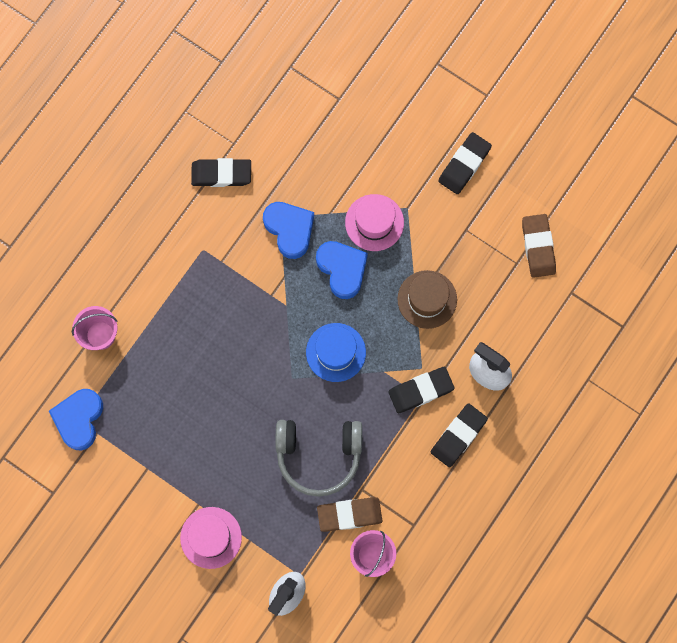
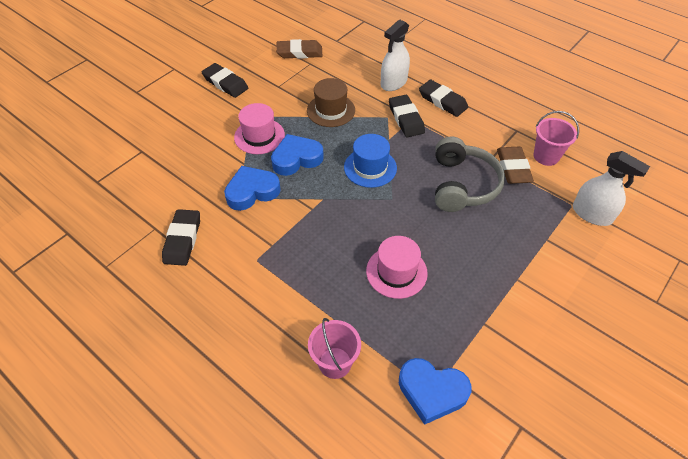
camera: 85 degrees left, 25 degrees down
(211, 537) = (549, 270): pink hat -> pink hat (396, 272)

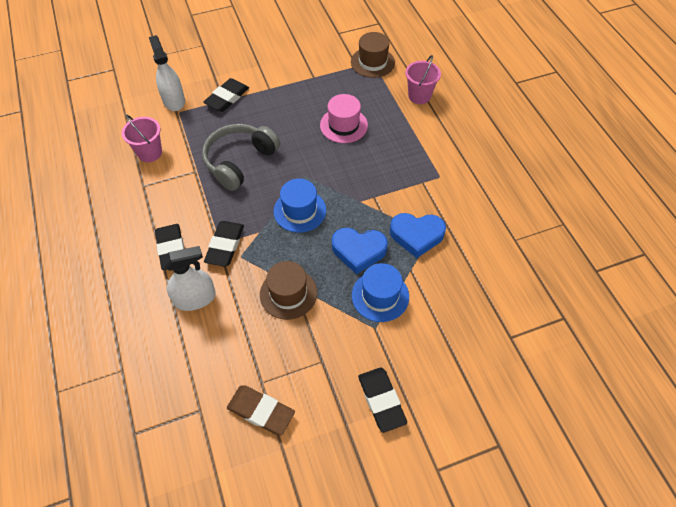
camera: 150 degrees left, 5 degrees up
(183, 240) = (493, 218): black eraser -> black eraser (227, 98)
(259, 136) = (380, 296): pink hat -> blue hat
(432, 391) = (372, 62): blue heart -> brown hat
(513, 168) = (186, 156): brown eraser -> none

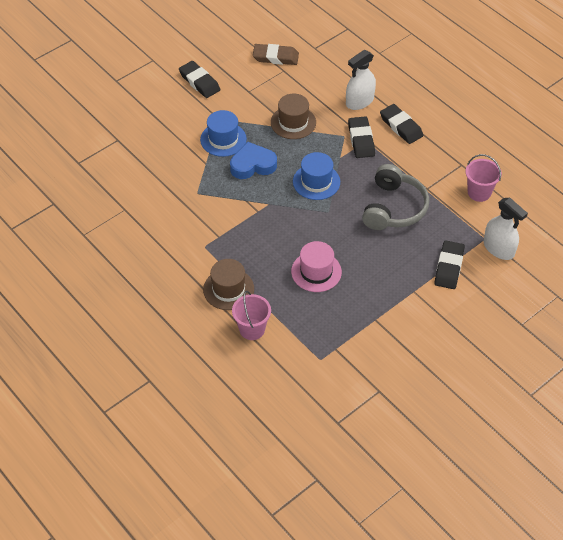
camera: 160 degrees right, 5 degrees down
(372, 62) = (320, 359): brown hat -> brown hat (228, 289)
(416, 236) = (209, 189): blue heart -> none

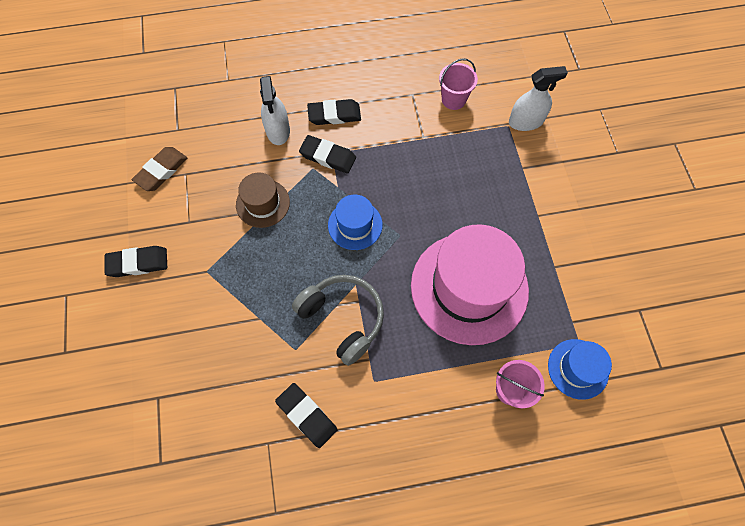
camera: 60 degrees left, 15 degrees up
(223, 139) = (238, 282): blue hat -> blue hat (578, 368)
(228, 289) = (446, 386): brown hat -> none
(252, 165) = (293, 272): blue heart -> none
(316, 271) = (469, 287): pink hat -> pink hat, size x2.05
(394, 208) = (430, 176): grey headphones -> grey headphones (343, 319)
(449, 267) = (525, 171): black eraser -> black eraser (307, 415)

